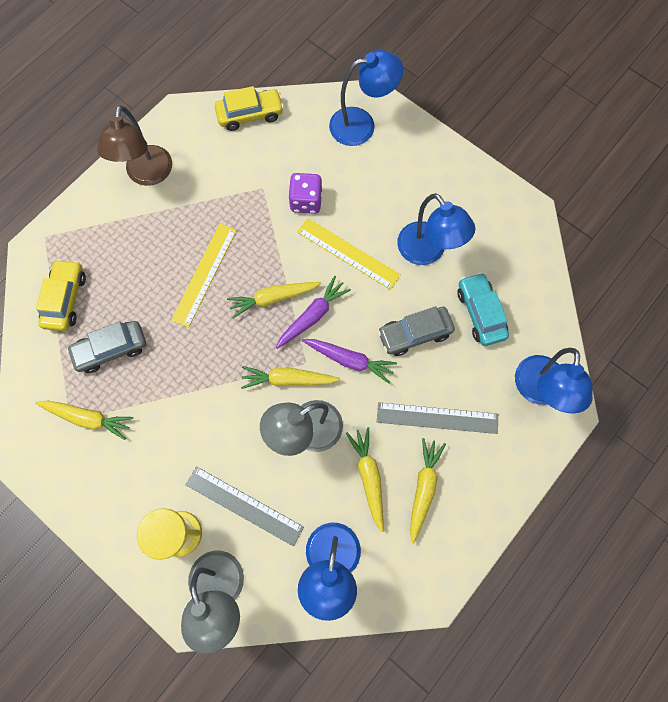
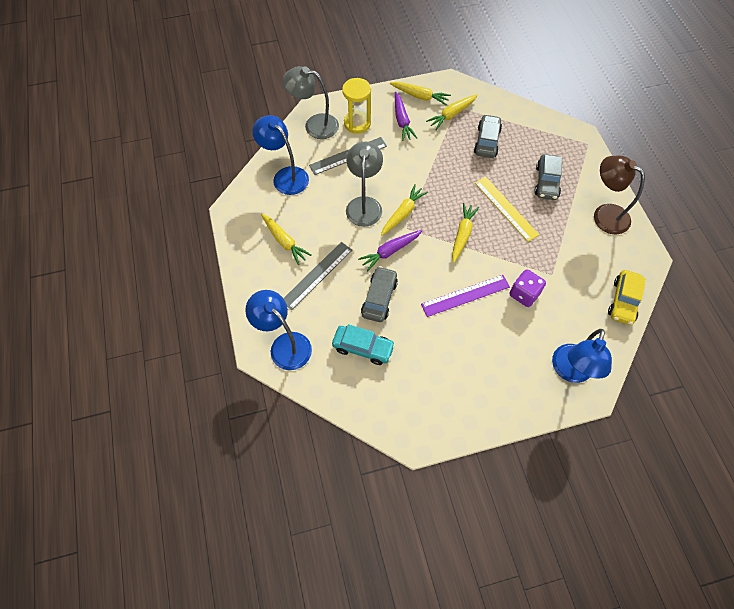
camera: 125 degrees right, 10 degrees down
(65, 299) = (535, 135): yellow car -> none
(136, 251) = (546, 182): none -> grey car
(312, 316) = (435, 249): purple carrot -> purple carrot (402, 121)
(348, 253) = (465, 295): yellow ruler -> purple ruler
(368, 477) = (314, 219): yellow carrot -> yellow carrot (420, 96)
(427, 252) = (432, 345): blue lamp -> none

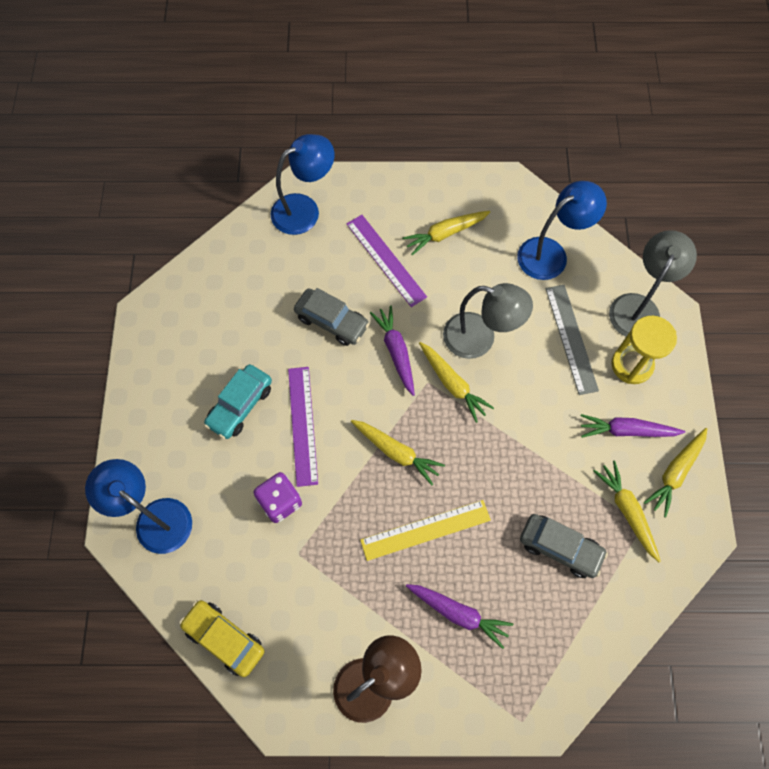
camera: 105 degrees right, 5 degrees up
(317, 275) = (386, 260): grey ruler -> purple ruler
(363, 347) = (272, 288): turquoise car -> turquoise car (240, 405)
(546, 182) = (458, 613): grey car -> purple carrot

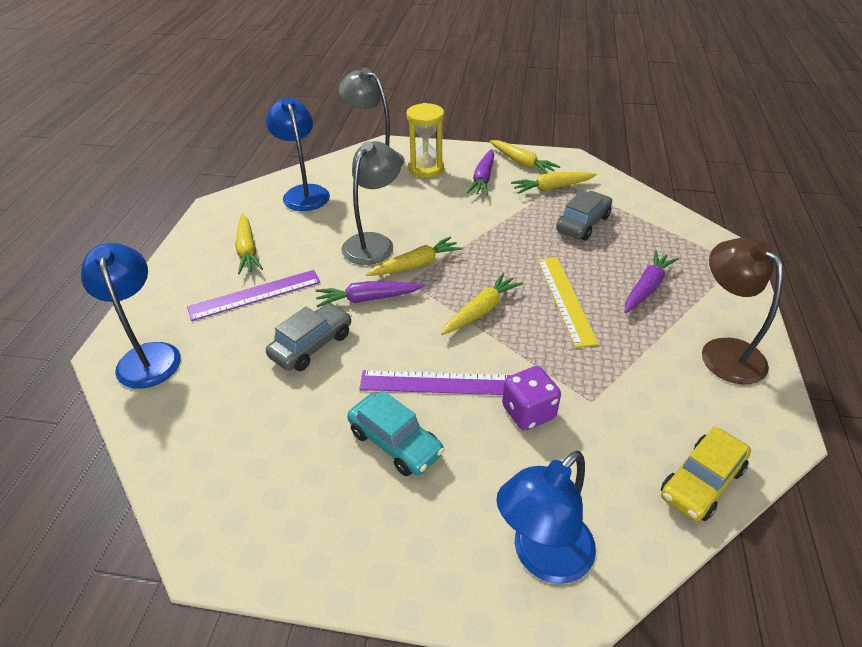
camera: 80 degrees left, 25 degrees down
(571, 338) = (392, 193): grey ruler -> none

